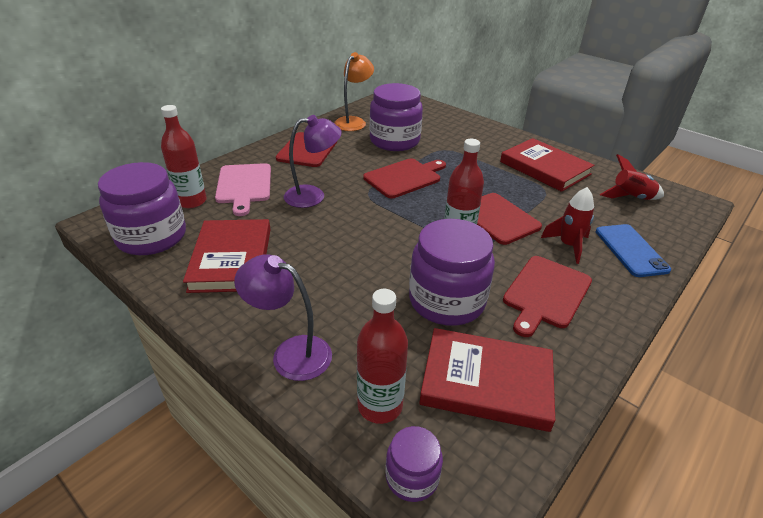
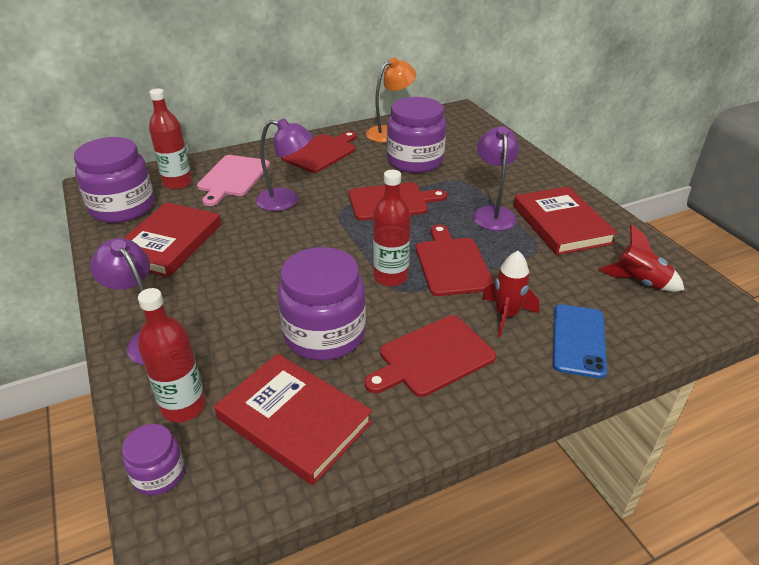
camera: 25 degrees right, 0 degrees up
(490, 170) = (492, 213): none -> purple lamp

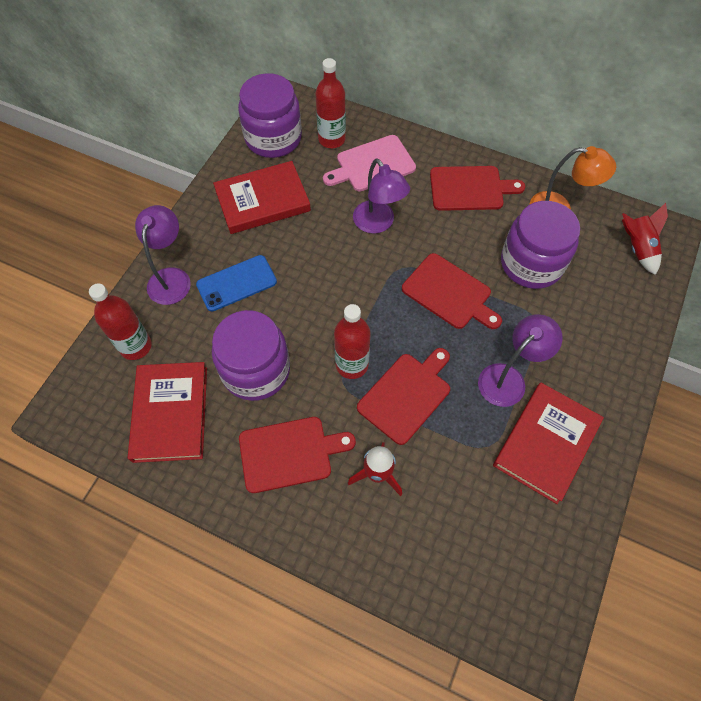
camera: 50 degrees right, 25 degrees up
(159, 474) = (84, 378): purple jar -> none
(432, 357) = (289, 453): red cutting board -> red cutting board turned 150 degrees clockwise
(578, 340) = (392, 543): blue phone -> blue phone (236, 283)
(639, 282) = (515, 554): red rocket -> red rocket (637, 248)

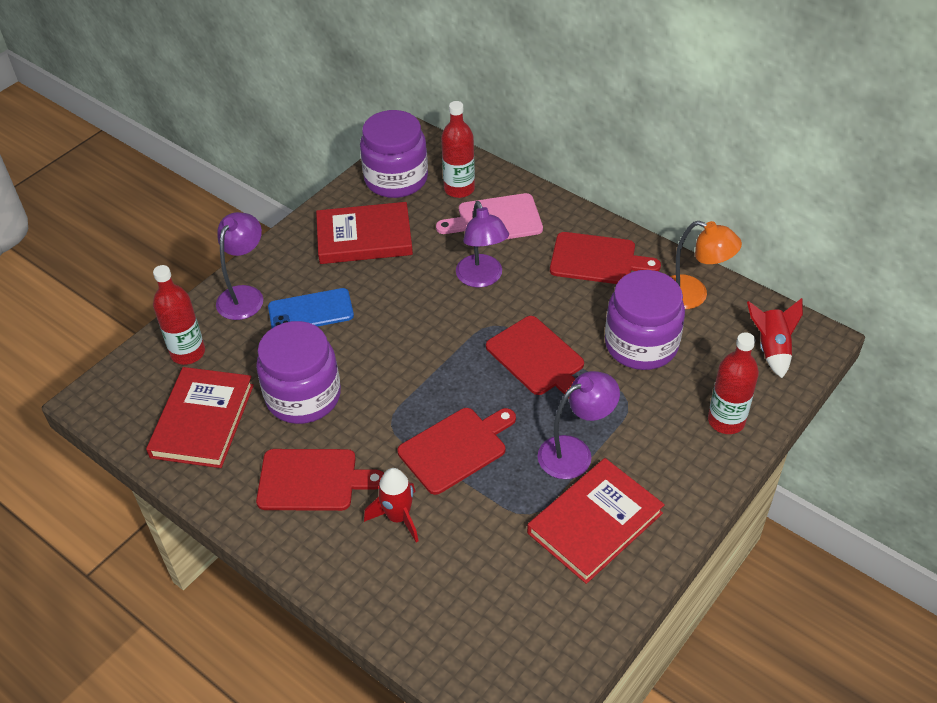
camera: 15 degrees right, 15 degrees down
(352, 365) = (406, 409): red bottle -> red bottle (726, 421)

